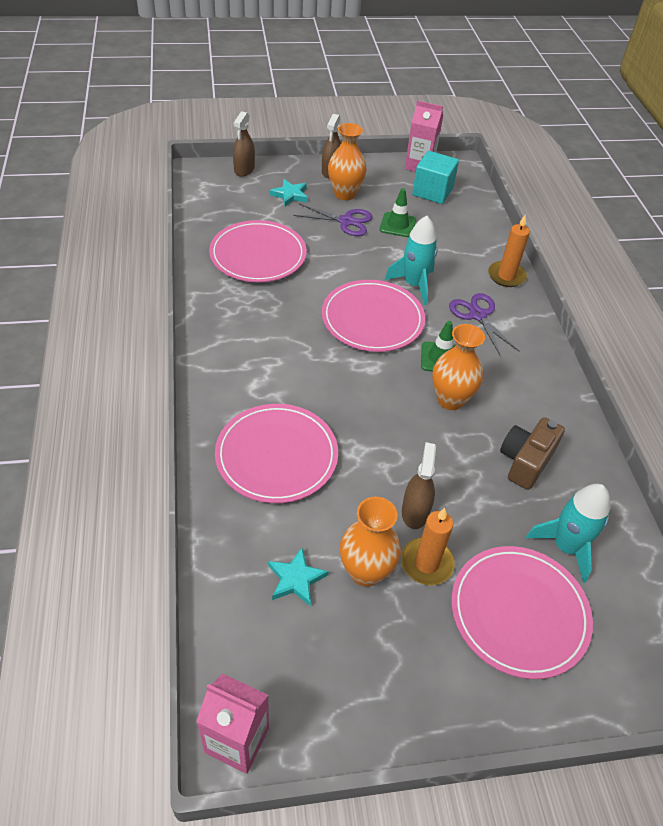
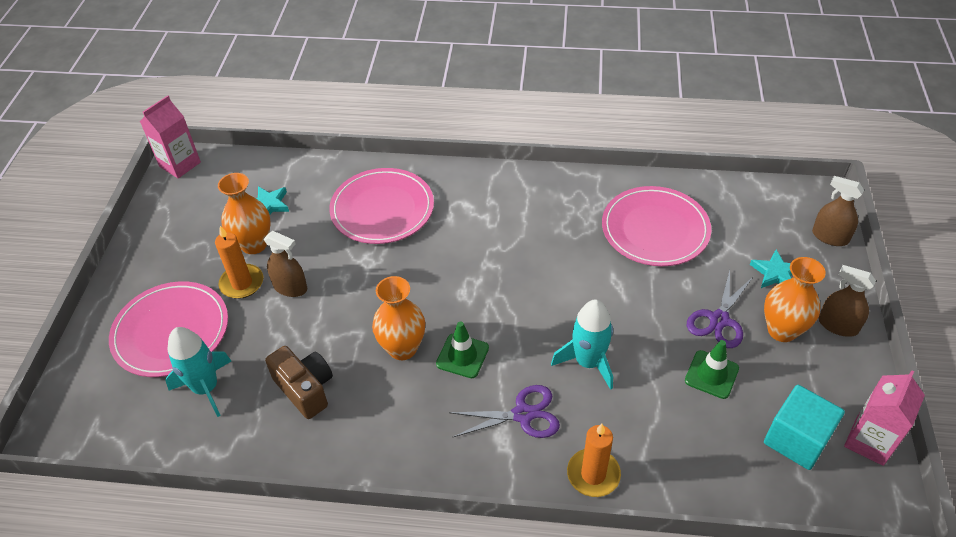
camera: 110 degrees right, 0 degrees up
(372, 319) = (535, 309): pink plate -> none

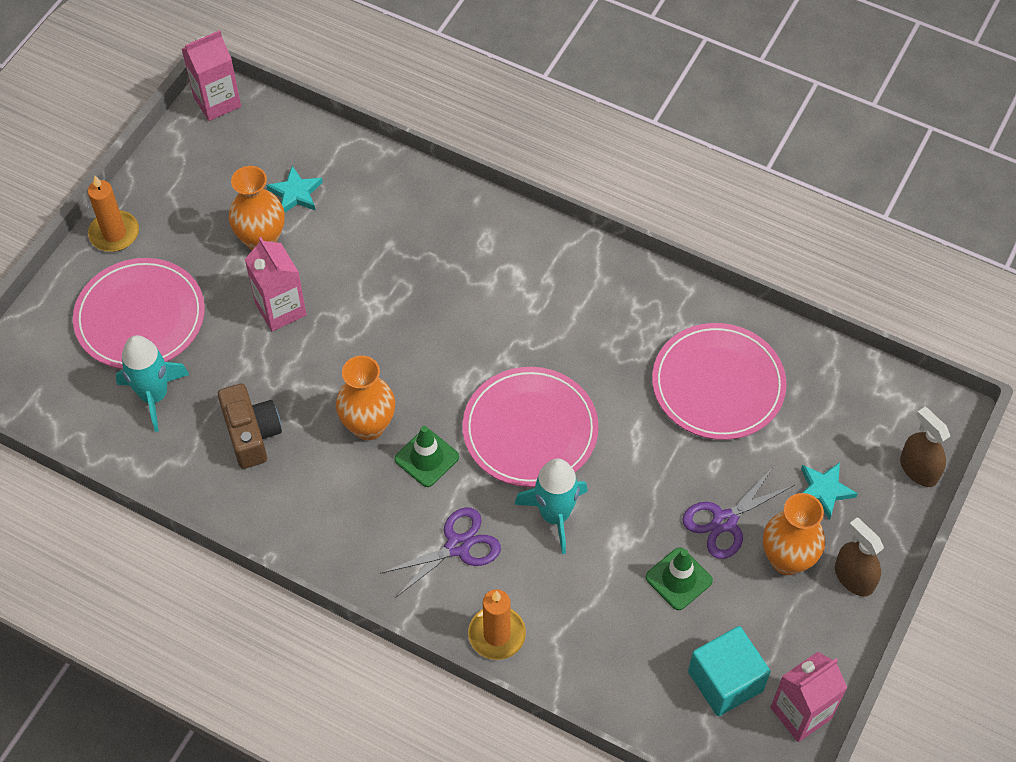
camera: 20 degrees right, 10 degrees up
(242, 283) = (231, 285): orange candle -> orange candle (114, 233)
(290, 287) = (280, 309): brown spray bottle -> pink carton
(382, 209) = (420, 245): pink plate -> pink plate (530, 430)
(523, 415) = (458, 546): purple scissors -> purple scissors turned 45 degrees counterclockwise

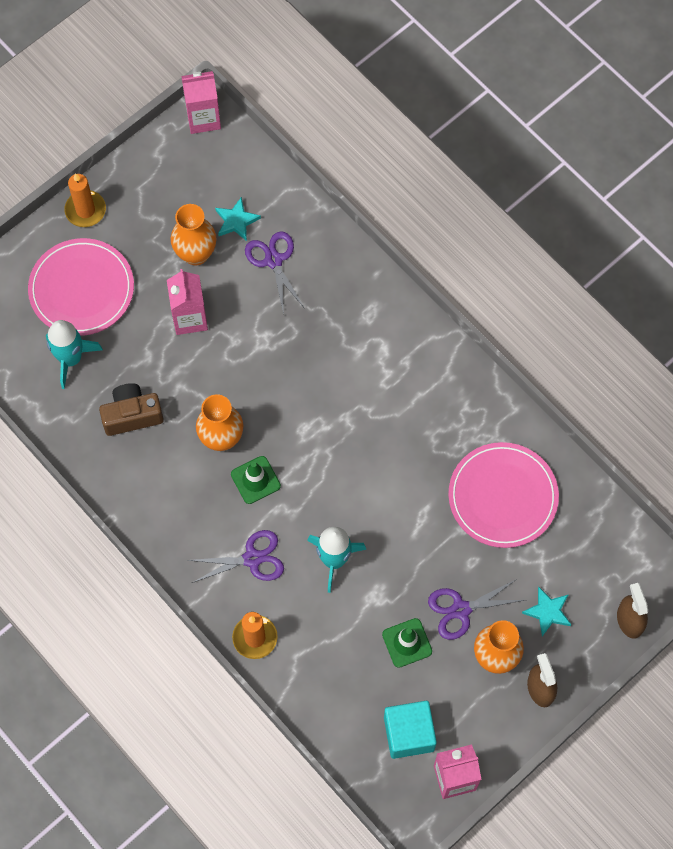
camera: 20 degrees right, 10 degrees up
(251, 434) = (132, 415): brown camera -> brown camera turned 105 degrees counterclockwise
(354, 220) = (274, 260): none -> purple scissors
(530, 430) = (342, 484): pink plate -> none

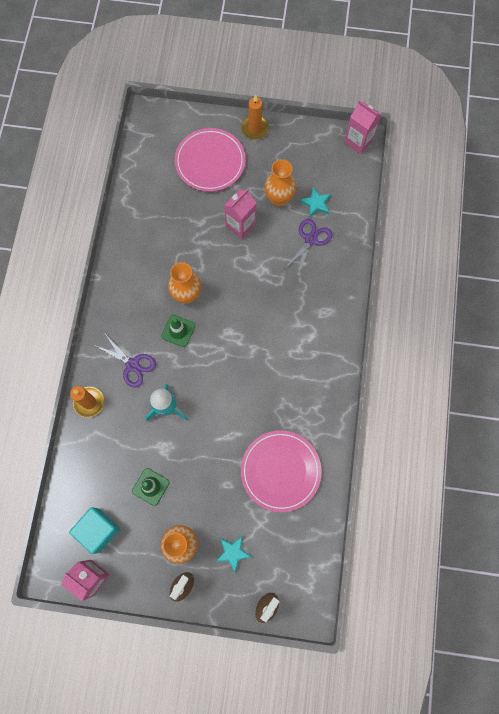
camera: 50 degrees right, 5 degrees up
(71, 358) = (168, 187): turquoise rocket -> none
(132, 415) = (162, 241): brown camera -> none
(461, 609) = (194, 501): purple scissors -> none

